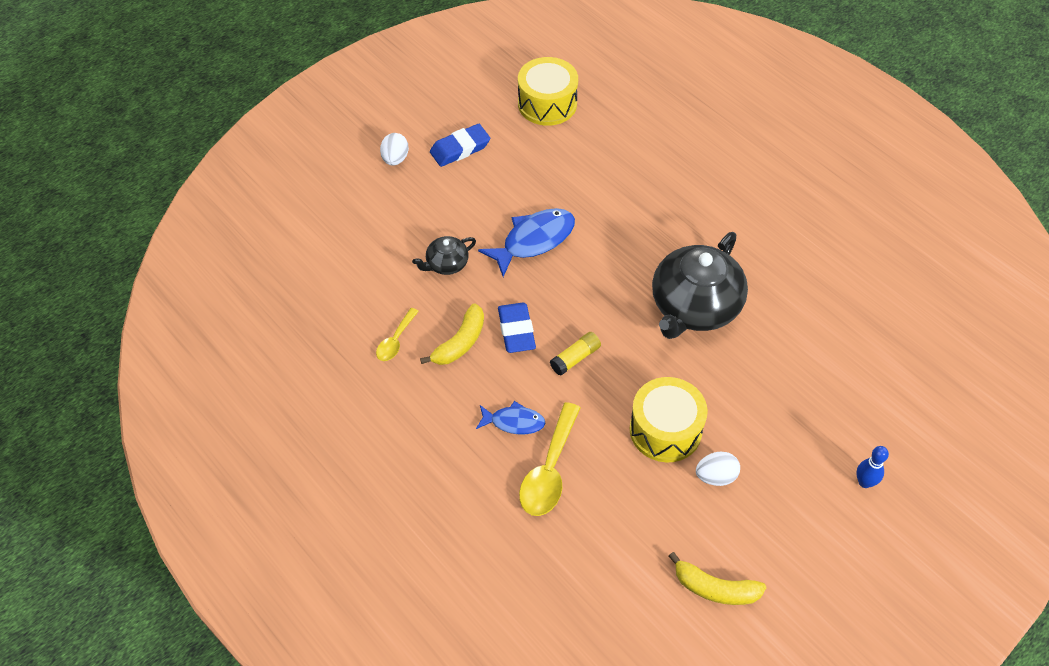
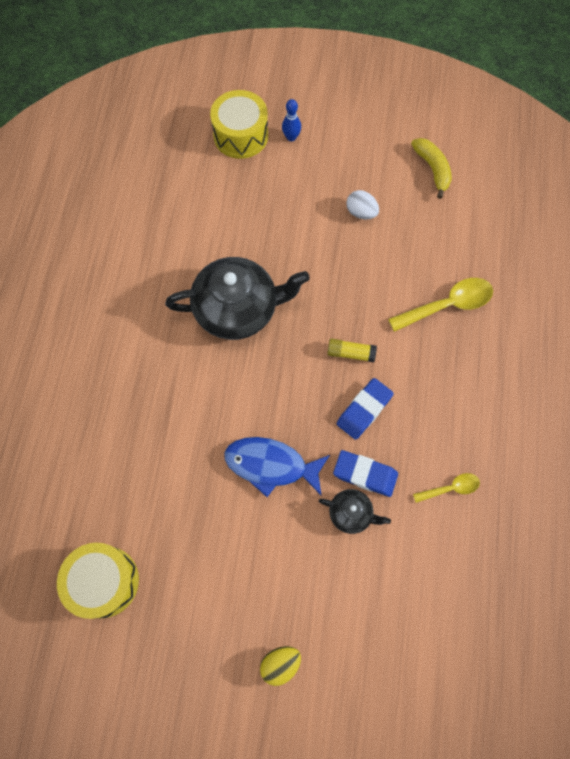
camera: 130 degrees left, 15 degrees up
(395, 159) = (280, 664): white egg -> yellow egg
(460, 149) = (221, 614): blue eraser -> blue eraser (365, 474)
(460, 343) = (409, 440): yellow banana -> none
(514, 422) = (435, 353): blue fish -> none
(665, 430) = (354, 260): yellow drum -> yellow drum (240, 135)

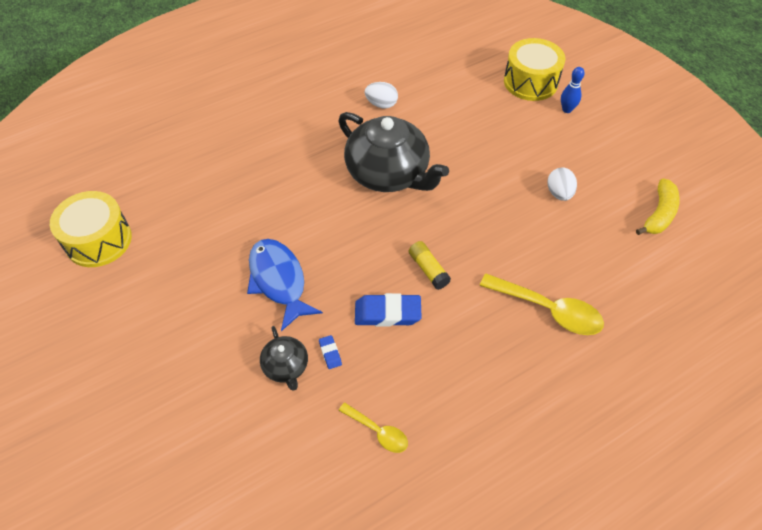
camera: 50 degrees right, 15 degrees down
(160, 257) = (381, 104): none -> white egg
(280, 664) = (111, 403): yellow egg -> none
(365, 474) = (330, 353): blue eraser -> blue eraser, size x0.48

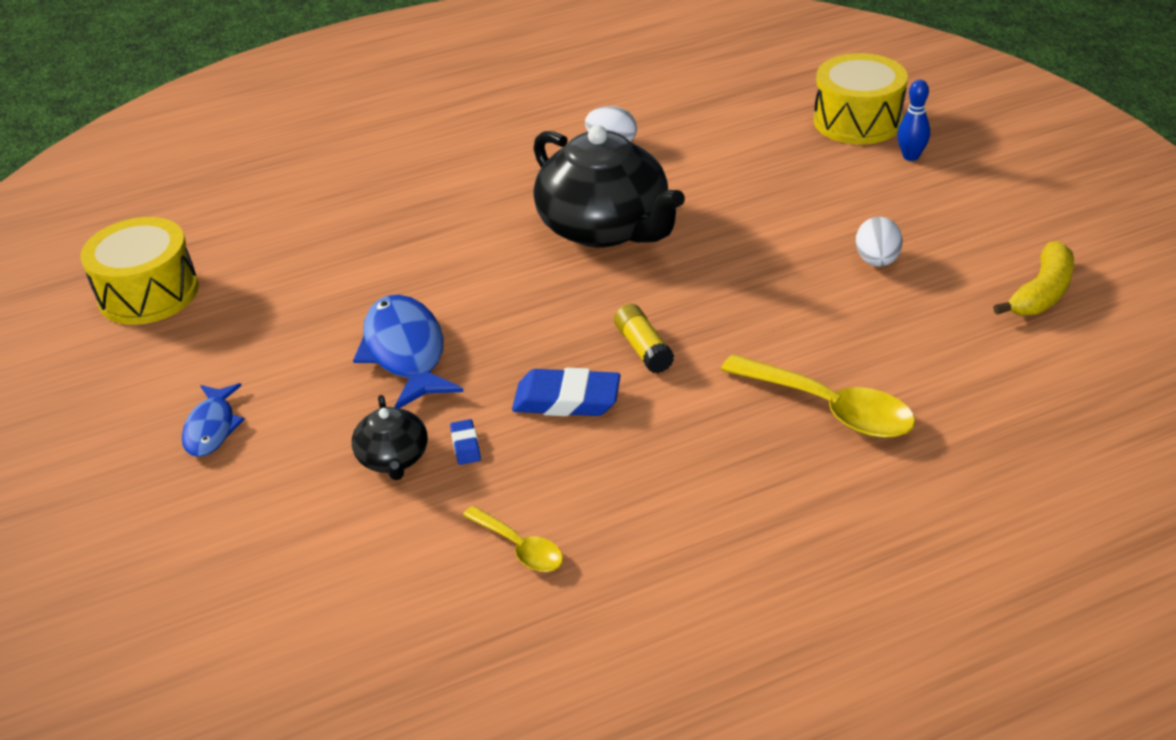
camera: 10 degrees right, 15 degrees down
(162, 350) = (212, 428): none -> blue fish

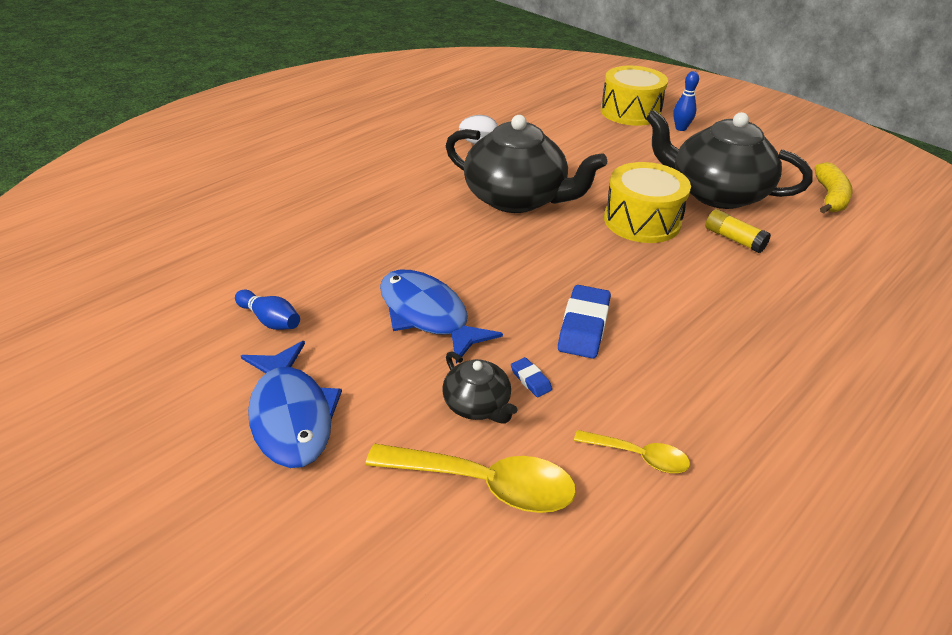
camera: 25 degrees left, 0 degrees up
(148, 293) = (158, 308): yellow drum -> yellow drum (642, 221)
(212, 428) = (291, 415): blue fish -> blue fish, size x1.67
(246, 326) = (270, 320): none -> blue bowling pin
(567, 400) = (583, 326): blue eraser -> blue eraser turned 60 degrees counterclockwise
(643, 348) = (610, 277): yellow glue stick -> yellow glue stick (733, 239)
(829, 408) = (771, 295): yellow spoon -> yellow spoon (485, 484)
(877, 261) = (715, 193): white egg -> black teapot

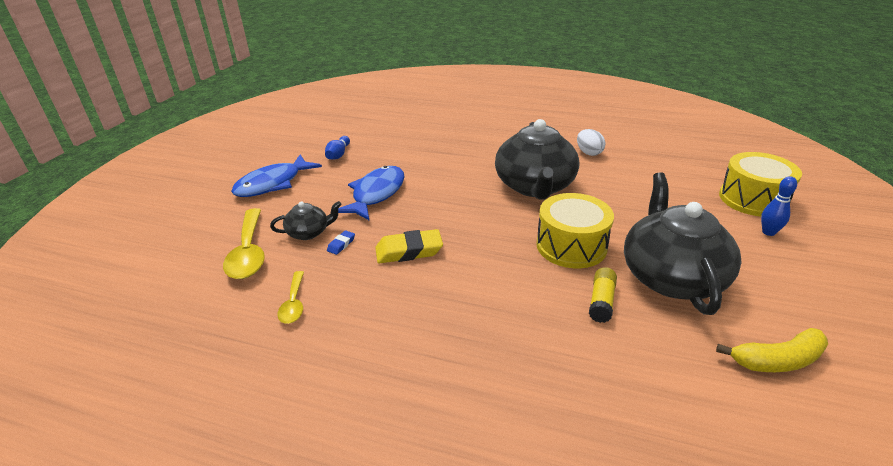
camera: 65 degrees right, 5 degrees down
(477, 405) = (309, 232): black teapot -> black teapot turned 135 degrees counterclockwise
(583, 326) = (409, 251): blue eraser -> yellow eraser

